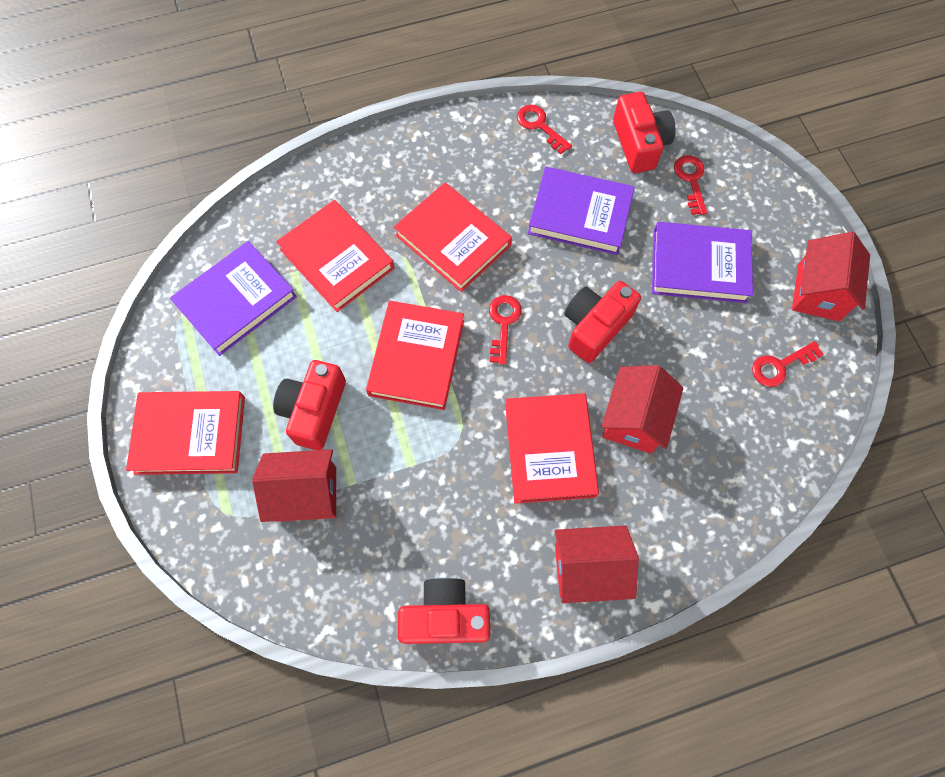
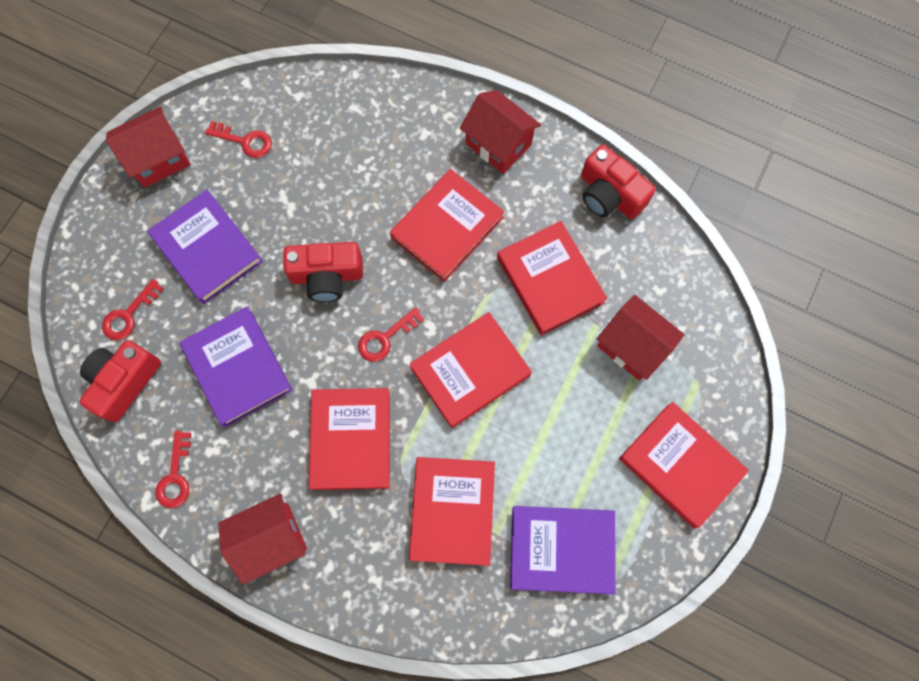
camera: 135 degrees left, 5 degrees up
(314, 410) = (577, 400): red camera -> none
(423, 486) = (550, 280): none -> red book
(634, 419) = (374, 196): red house -> red house (271, 538)

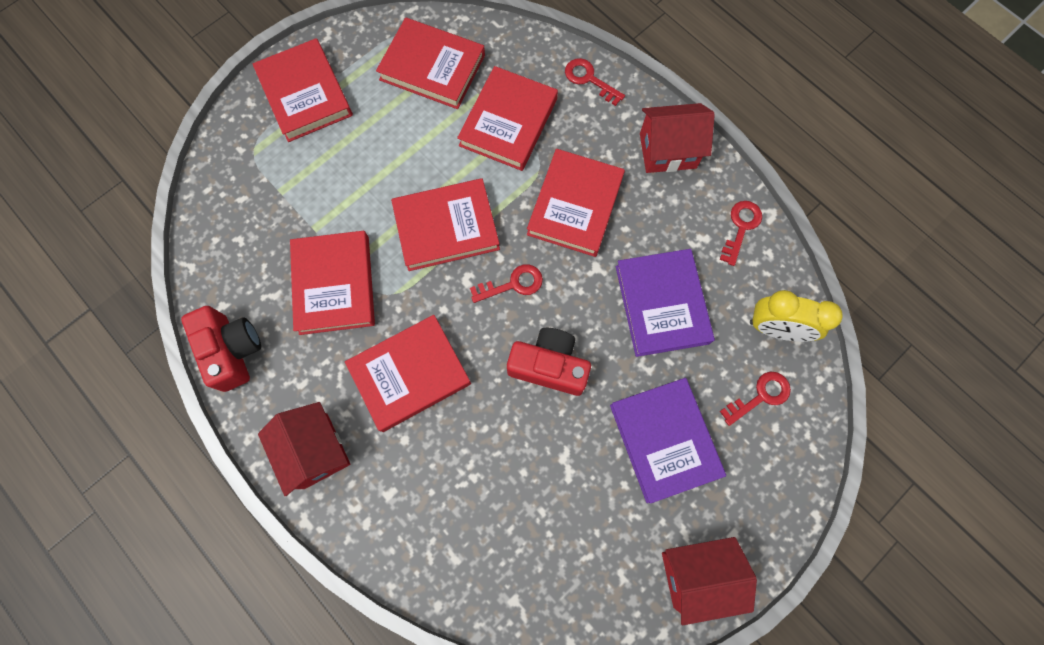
camera: 160 degrees left, 0 degrees up
(124, 382) = (775, 329): red camera -> yellow clock
(245, 141) = (592, 560): red key -> red key (589, 79)
(561, 549) = (432, 67): purple book -> red book
(632, 346) = (292, 199): red house -> none

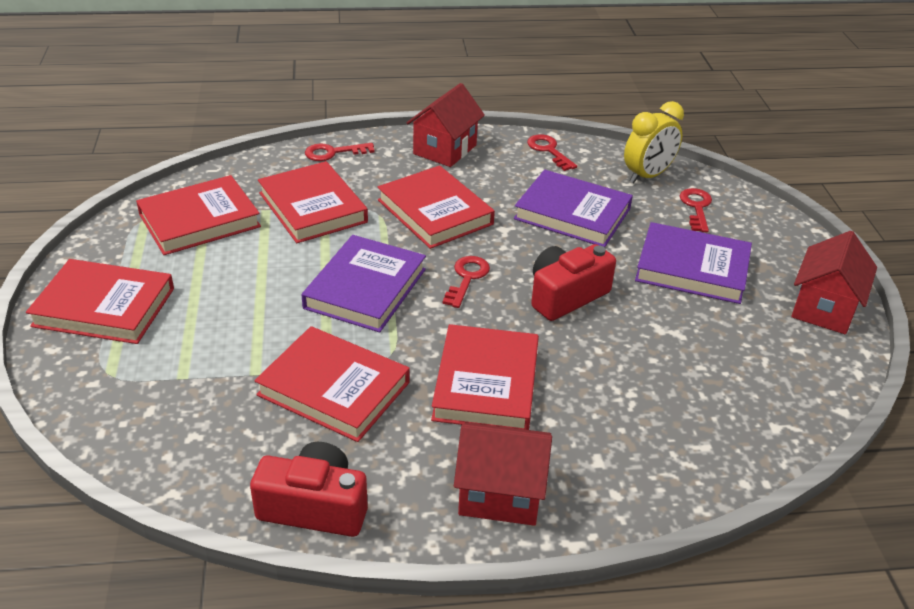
camera: 55 degrees left, 35 degrees down
(446, 227) = (365, 288): red book -> purple book

